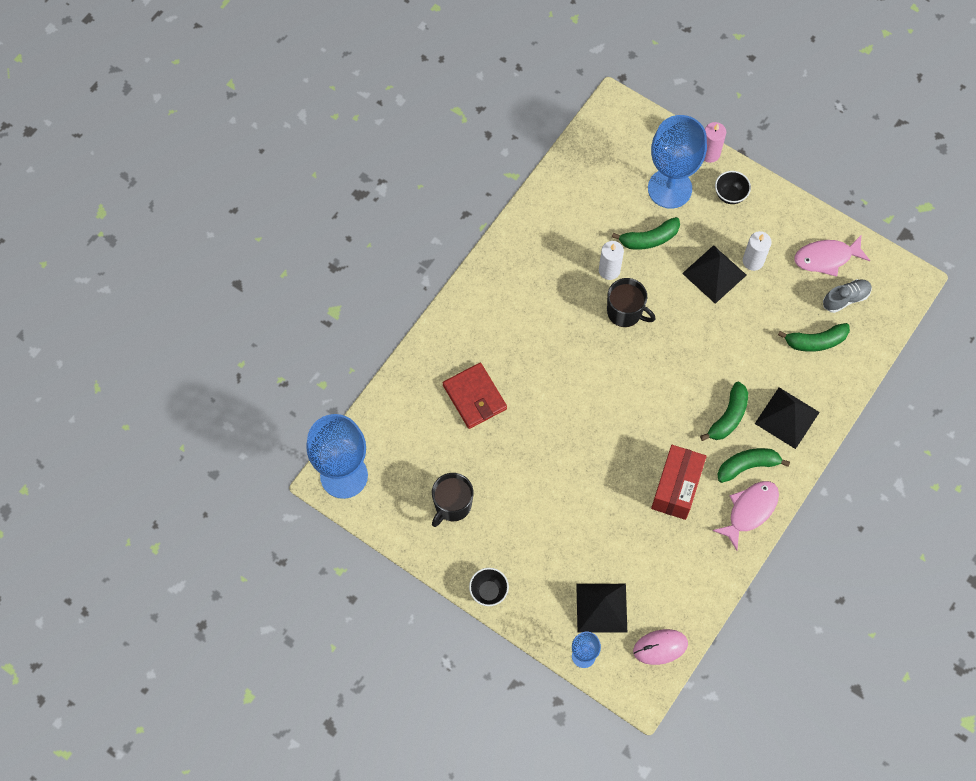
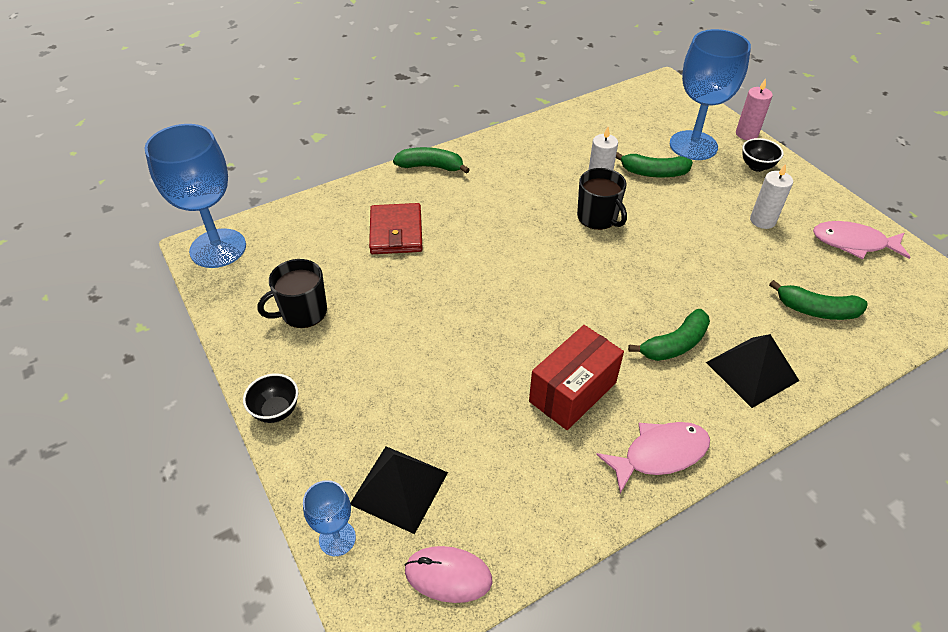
camera: 25 degrees right, 20 degrees down
(714, 274) = (713, 218): black pyramid -> none
(748, 466) = (678, 403): green banana -> green banana (431, 167)
(845, 299) = (868, 284): grey shoe -> none

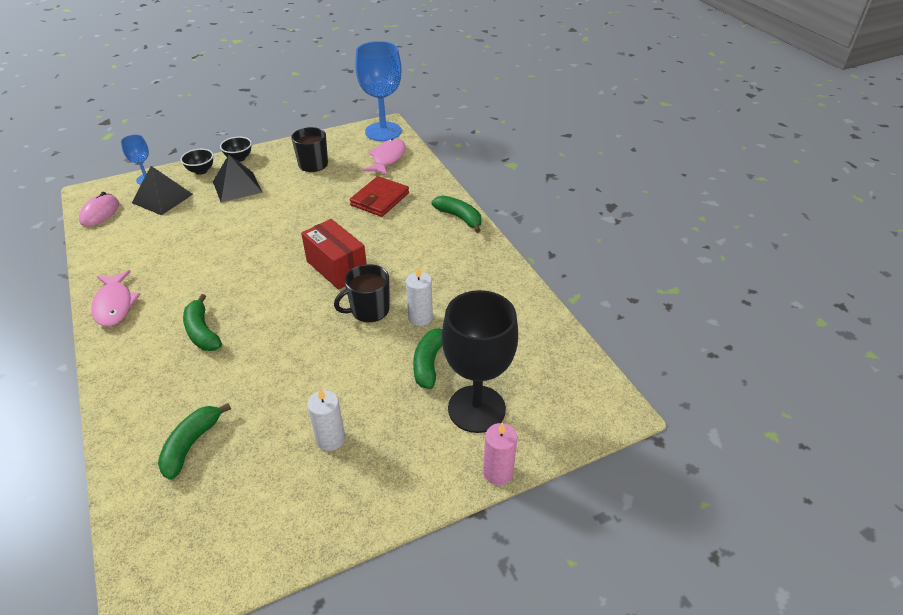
camera: 95 degrees right, 5 degrees down
(396, 232) = (380, 199): red wallet -> red wallet turned 60 degrees counterclockwise
(431, 167) = (459, 218): green banana -> green banana turned 60 degrees counterclockwise
(572, 392) = (188, 271): red box -> red box (337, 267)
(693, 145) = (476, 409): blue goblet -> black goblet
(752, 371) = (151, 374): black pyramid -> black pyramid (237, 186)
(756, 166) = (428, 463): black bowl -> black bowl (201, 171)
(853, 243) = (268, 519): pink fish -> pink fish (387, 158)

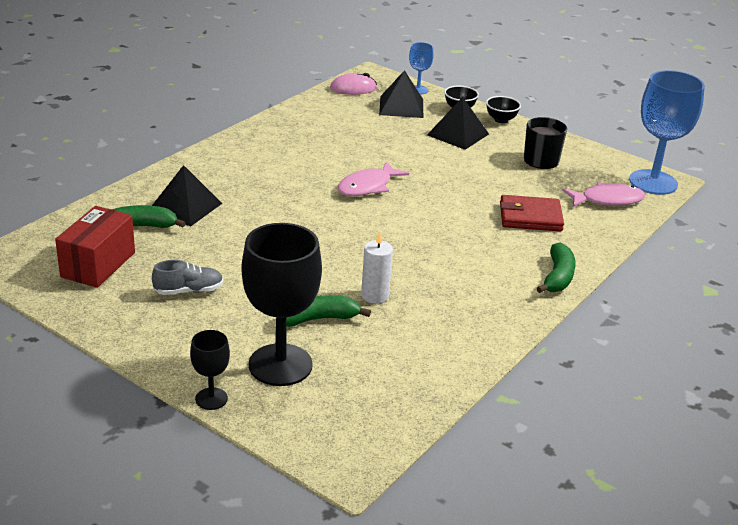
camera: 60 degrees right, 10 degrees down
(115, 305) = (255, 138): pink fish -> pink fish (368, 186)
(187, 397) = (185, 207): none -> black pyramid
(202, 332) = (258, 187): green banana -> none
(330, 439) = (188, 291): white candle -> grey shoe
(337, 267) = (399, 225): red box -> red box (98, 264)
(369, 310) = (359, 262): black mug -> none
(498, 472) = (211, 399): pink candle -> black goblet

